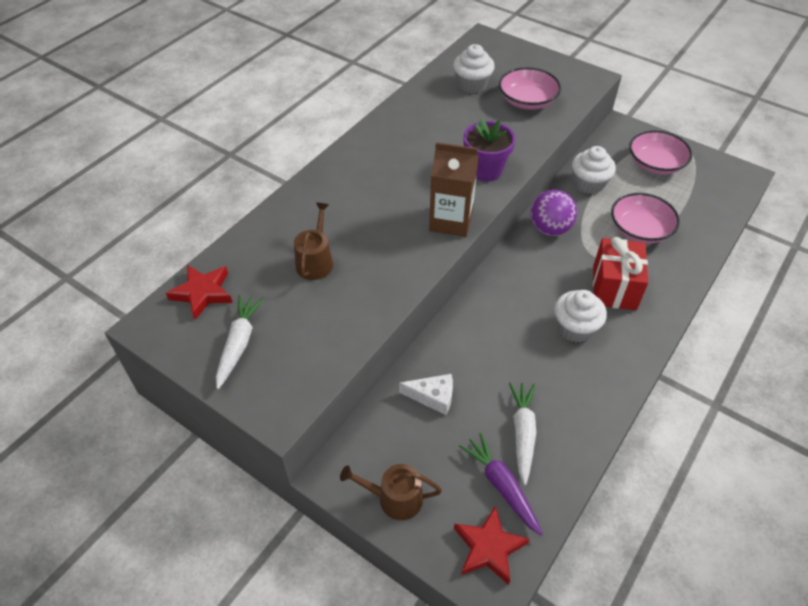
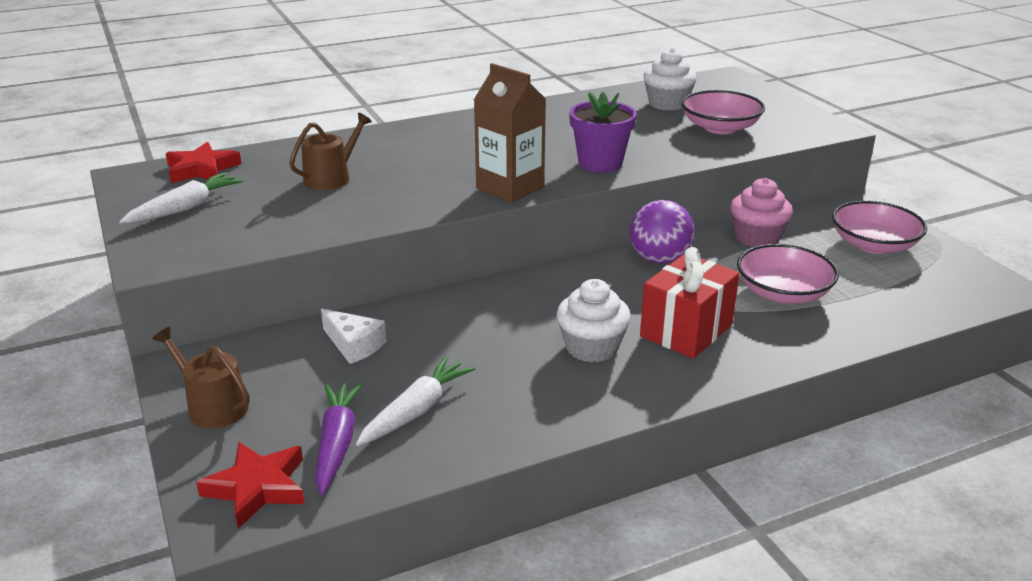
camera: 30 degrees right, 20 degrees down
(589, 184) = (757, 238): white cupcake -> pink cupcake

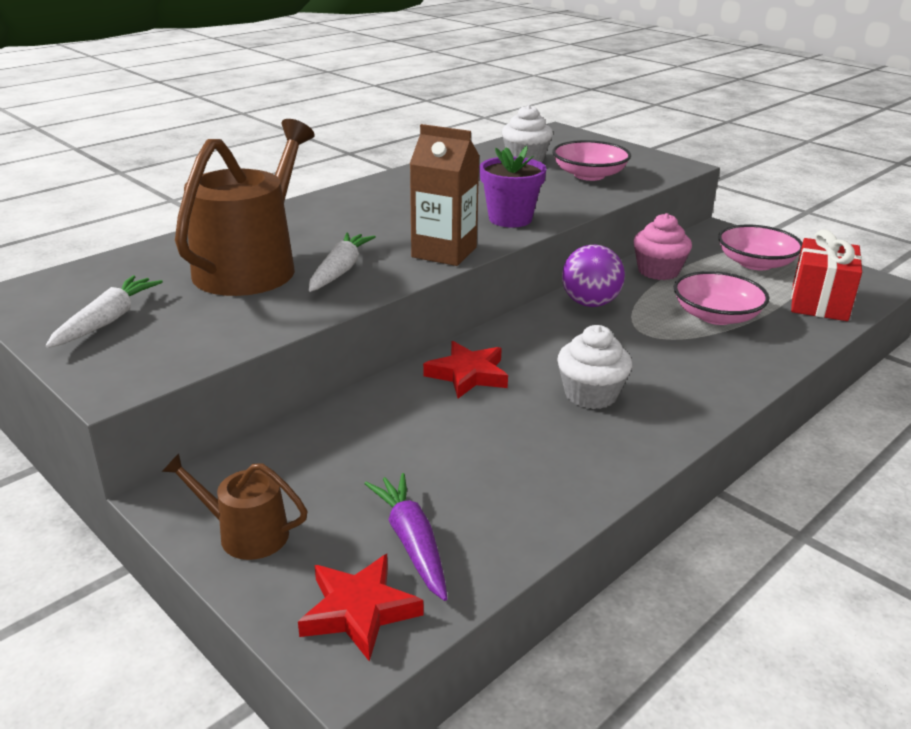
camera: 20 degrees left, 0 degrees up
(202, 169) = (94, 277): red star -> red star (468, 375)
(331, 178) = (251, 266): brown watering can -> brown watering can, size x2.02
(354, 345) = (357, 437): white cheese -> none
(417, 410) = (469, 490): white carrot -> white carrot (340, 270)
(686, 330) = (661, 363): red gift -> red gift (819, 302)

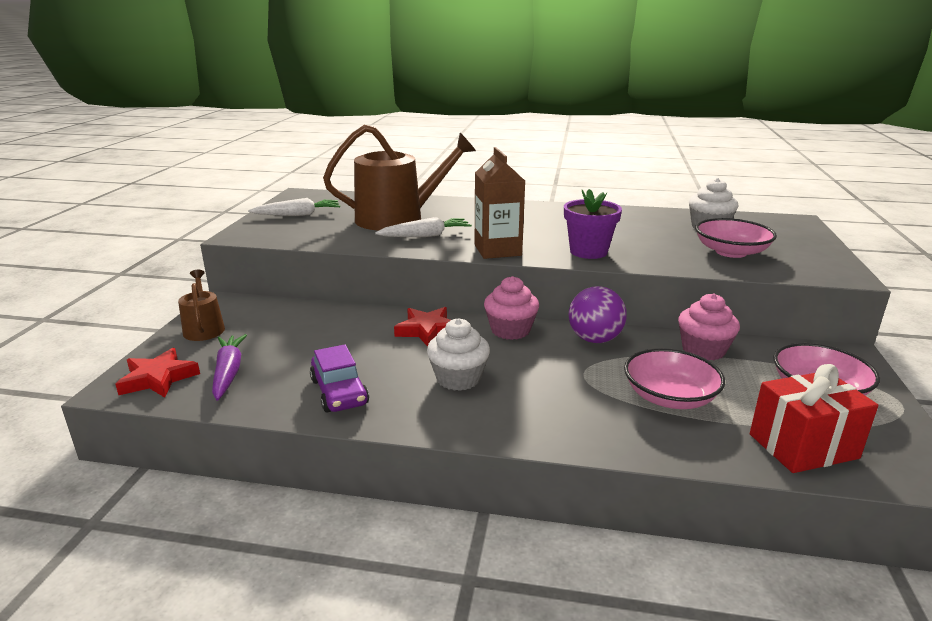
camera: 55 degrees right, 5 degrees down
(412, 542) = (228, 372): purple carrot -> purple carrot turned 45 degrees counterclockwise
(524, 332) = (510, 330): none -> pink cupcake
(547, 473) = (339, 392): none -> purple car

